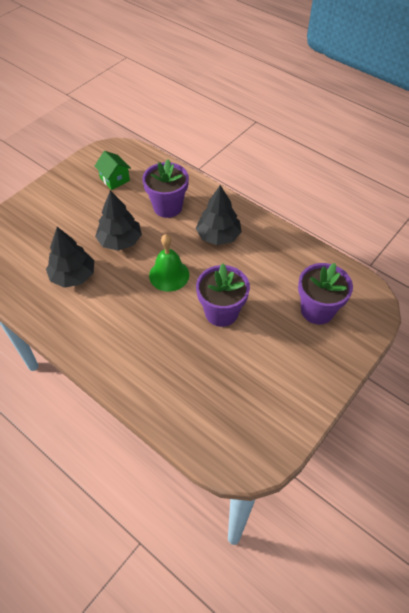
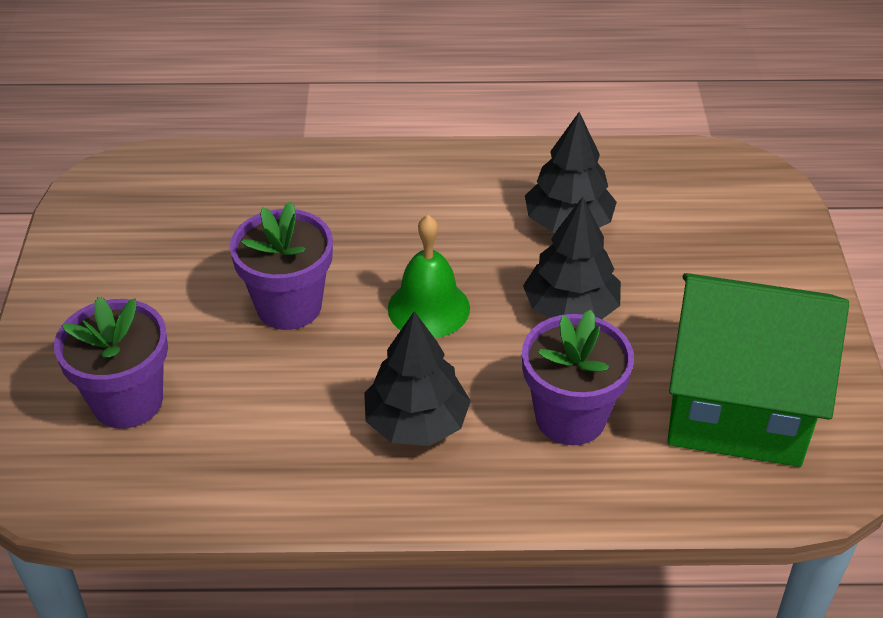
camera: 140 degrees right, 10 degrees down
(115, 179) = (736, 406): green house -> green house, size x2.34

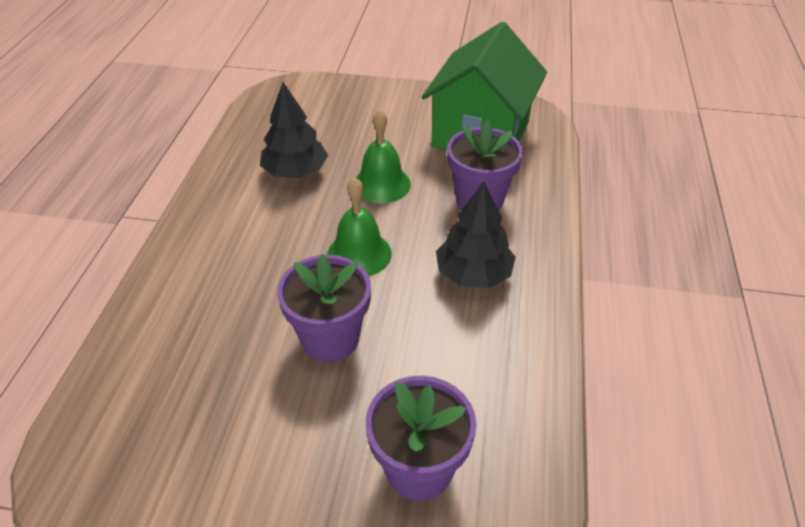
camera: 80 degrees left, 0 degrees up
(571, 309) = (381, 184): black tree -> green bell

